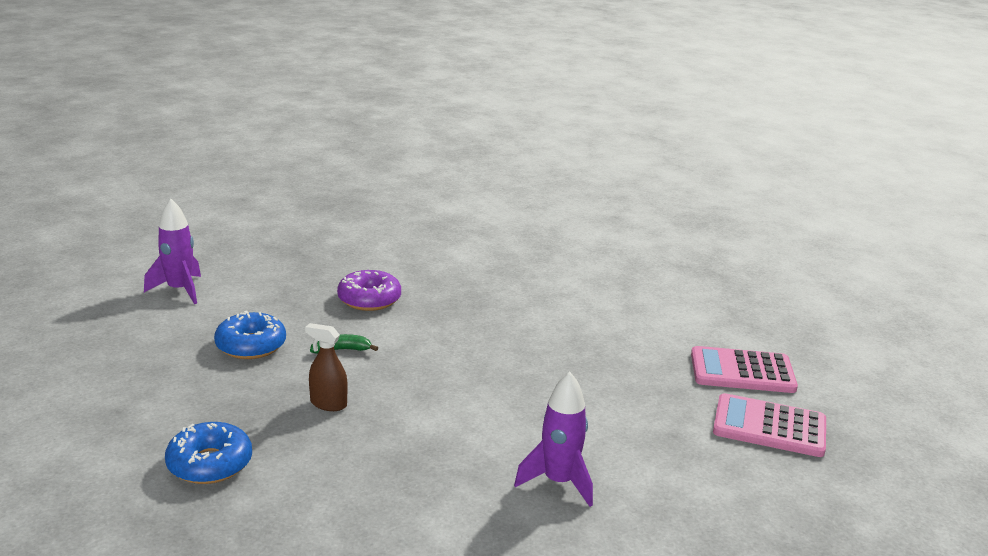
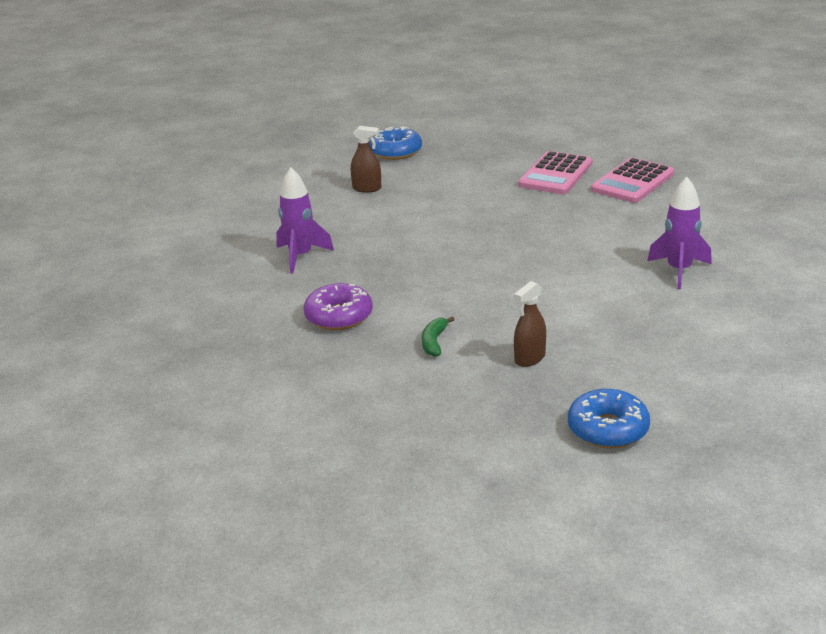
camera: 65 degrees left, 5 degrees up
(180, 290) = (237, 435): purple rocket -> purple rocket (301, 256)
(251, 345) = (398, 394): blue donut -> blue donut (395, 152)
(618, 273) = (367, 188): none -> brown spray bottle

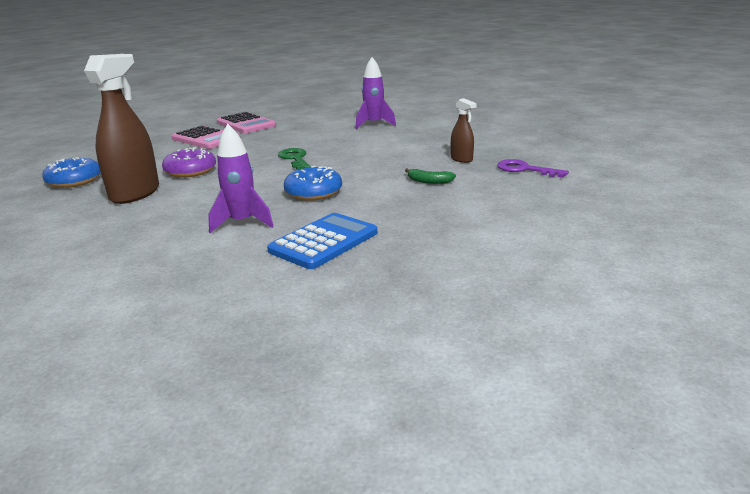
camera: 80 degrees left, 5 degrees down
(259, 304) = (324, 242): none -> blue calculator
(339, 316) = (370, 210): purple donut -> purple donut (190, 171)
(367, 188) = (135, 193): brown spray bottle -> brown spray bottle, size x2.03
(496, 244) = (295, 159): none -> green key
(498, 412) = (525, 169): none -> purple key
(608, 429) = (545, 148): blue donut -> blue donut (313, 192)

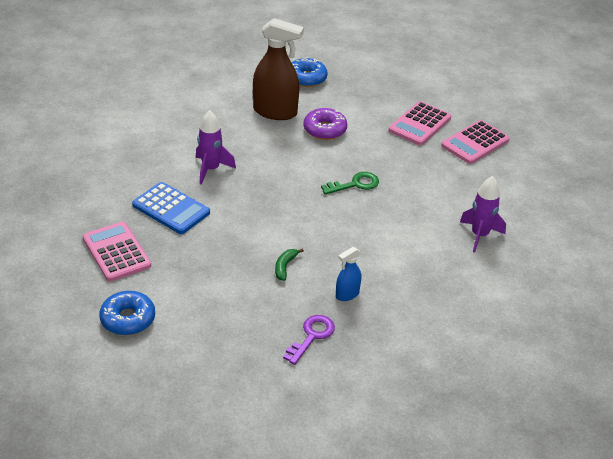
camera: 85 degrees right, 15 degrees up
(313, 192) = (265, 200): blue donut -> blue donut (128, 319)
(421, 272) = (116, 252): none -> pink calculator
(461, 159) = (347, 294): brown spray bottle -> blue spray bottle

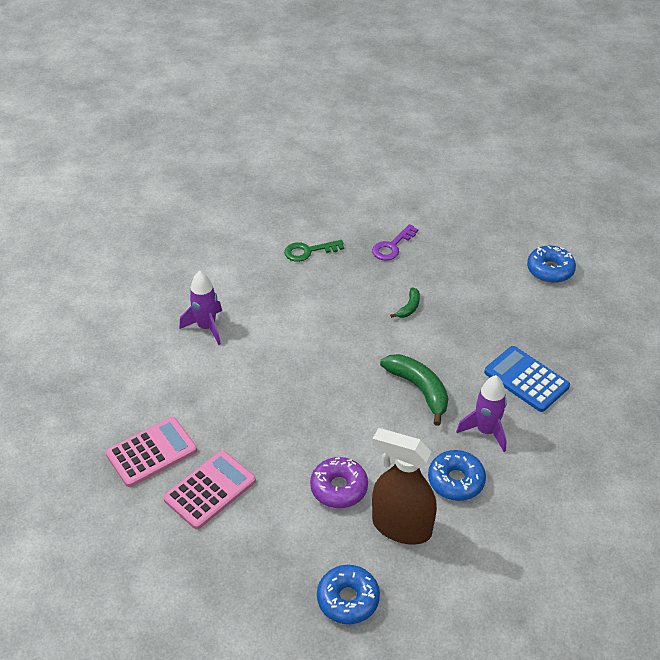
camera: 170 degrees left, 5 degrees up
(116, 252) = (574, 333): pink calculator -> none
(236, 138) = (456, 481): none -> blue donut
(269, 196) = (419, 389): none -> green banana
(347, 294) = (355, 278): blue spray bottle -> none
(355, 184) = (319, 399): green key -> green key (308, 251)

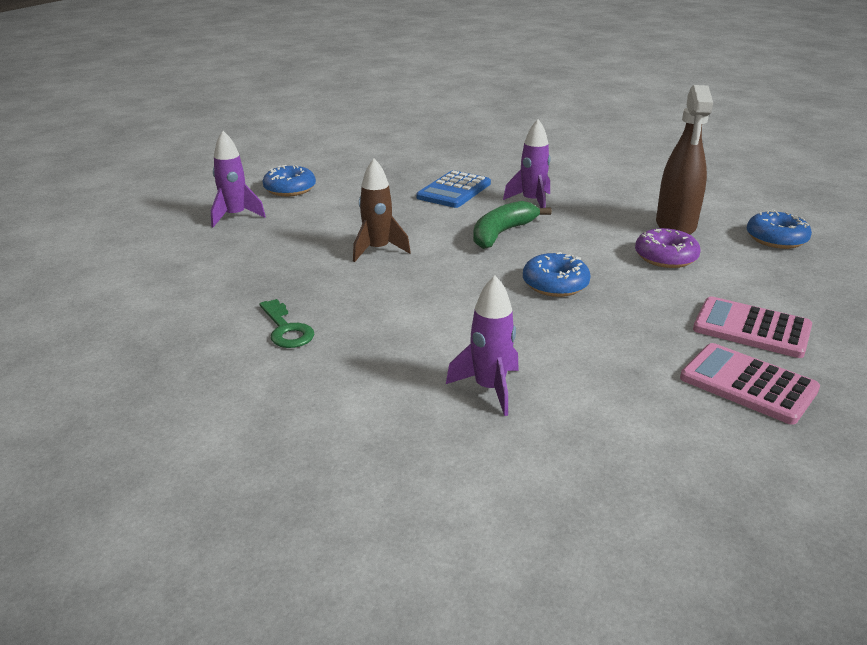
camera: 105 degrees left, 15 degrees down
(392, 246) = (264, 271): purple key -> none
(409, 307) = (377, 250): green banana -> brown rocket
(456, 481) = (601, 209): blue donut -> blue donut (555, 284)
(495, 236) = (235, 216): none -> purple rocket

